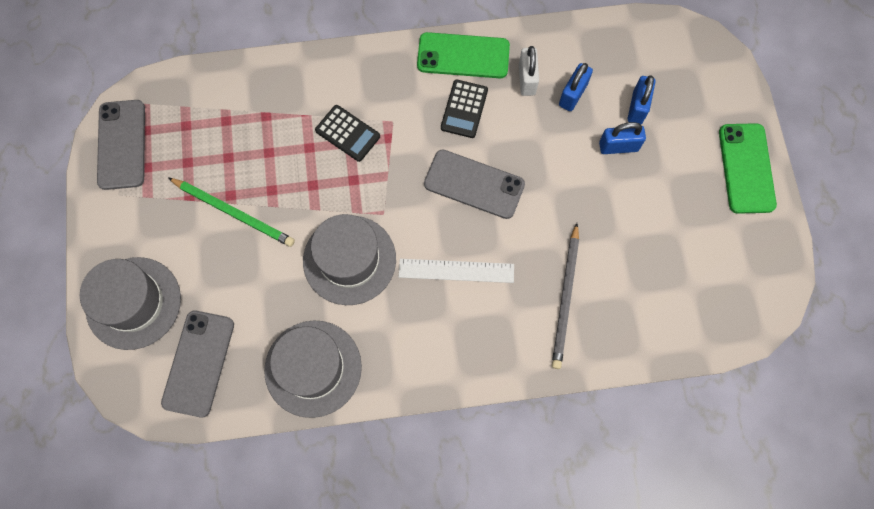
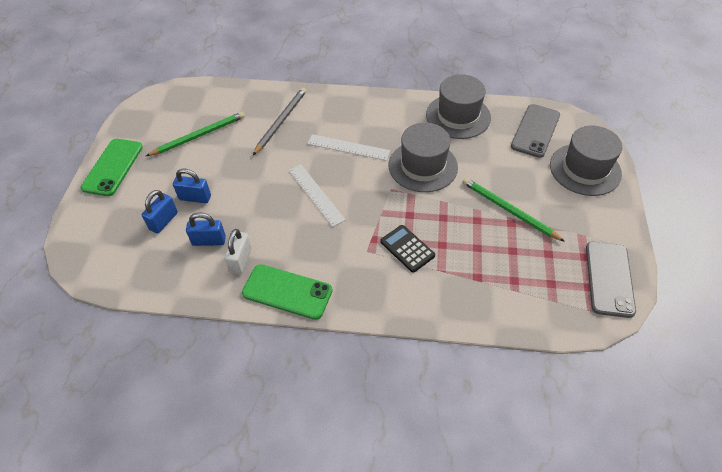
camera: 165 degrees left, 20 degrees down
(464, 109) = (303, 248): black calculator -> none
(474, 184) = (316, 194): grey phone -> white ruler
(573, 95) = (209, 241): blue padlock -> blue padlock turned 45 degrees clockwise
(666, 245) = (199, 136): none -> green pencil

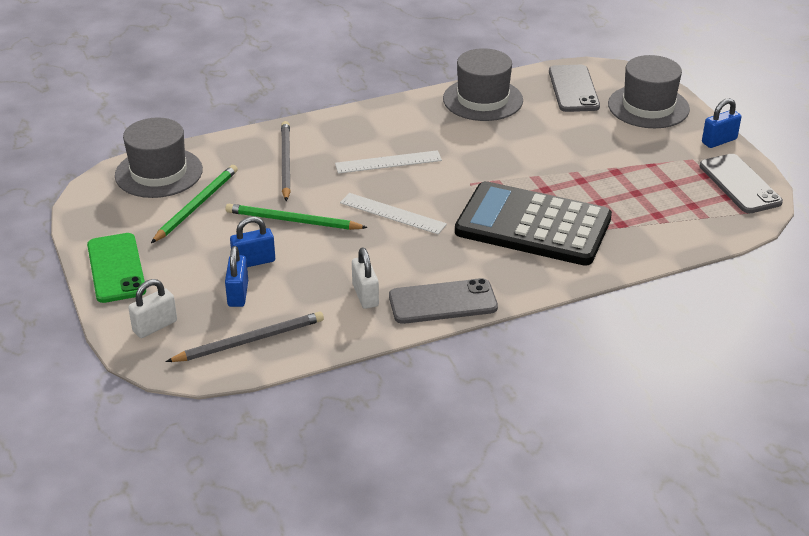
camera: 30 degrees left, 15 degrees down
(95, 225) = (155, 326): none -> white padlock
(138, 265) = (250, 341): none -> grey pencil
(209, 241) = (311, 292): blue padlock -> blue padlock (719, 141)
(287, 292) = (442, 302): green phone -> grey phone
(407, 249) = (533, 226): black calculator -> black calculator, size x2.36
(423, 166) = (485, 153): grey hat -> grey hat (159, 173)
(508, 210) = (604, 162): green pencil -> green pencil (292, 221)

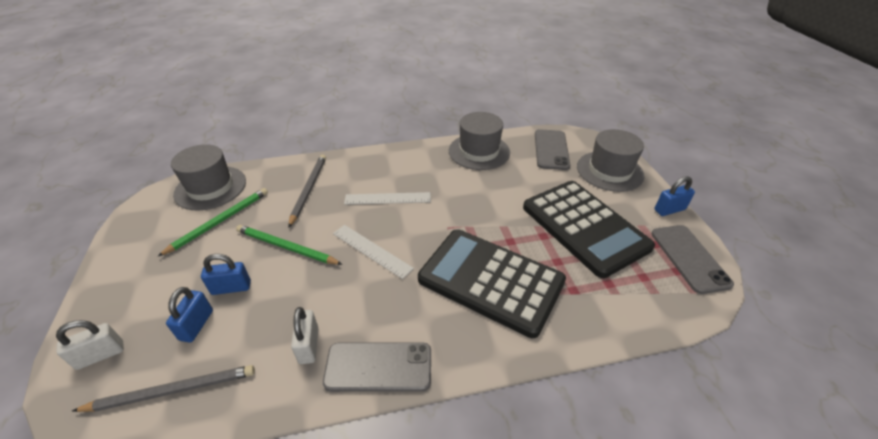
camera: 10 degrees right, 5 degrees up
(116, 268) = (116, 278): green phone -> none
(625, 167) = (584, 227): none -> black calculator

